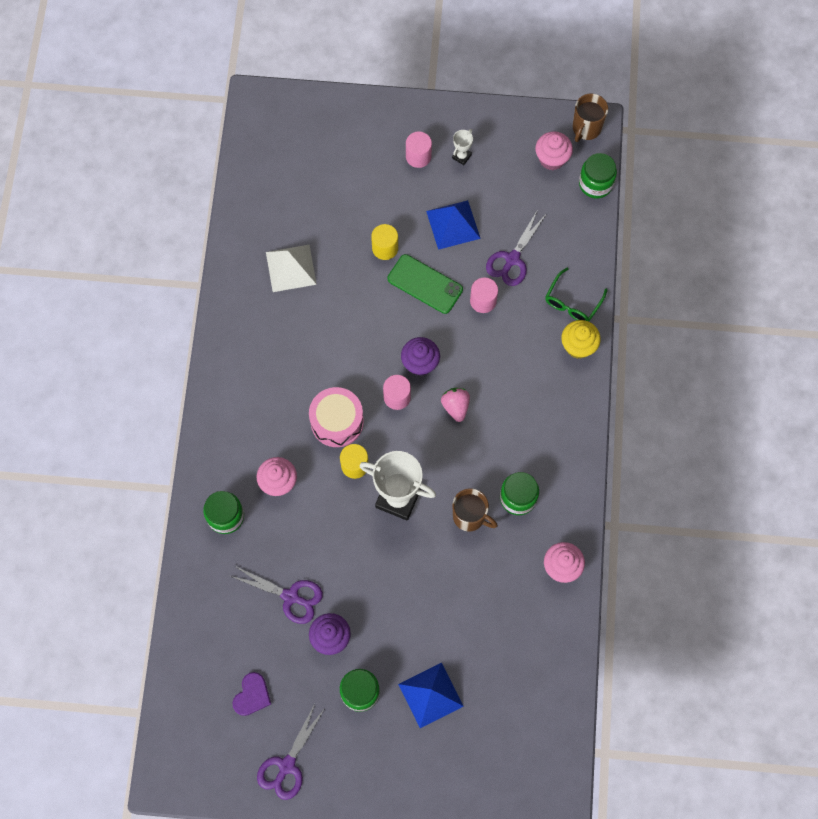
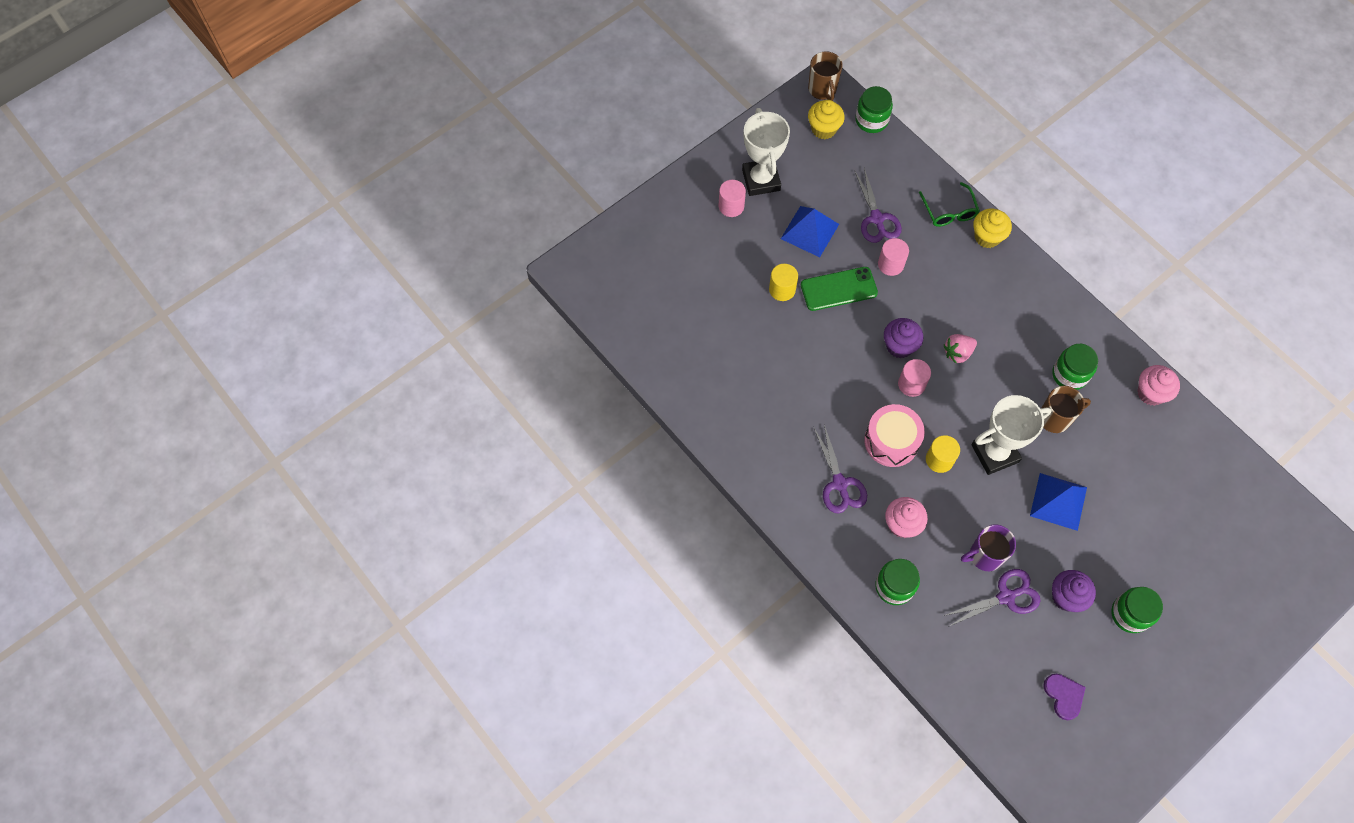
camera: 45 degrees left, 5 degrees down
(287, 765) = (1145, 720): purple scissors -> purple scissors (839, 484)
(291, 268) = (732, 364): white pyramid -> none
(308, 557) = (984, 556): none -> purple mug
(430, 695) = (1175, 566): blue pyramid -> blue pyramid (1058, 501)
(455, 407) = (957, 353): pink strawberry -> pink strawberry turned 60 degrees counterclockwise
(461, 156) = (761, 180): white trophy -> white trophy, size x2.23
(552, 159) = (823, 129): pink cupcake -> yellow cupcake

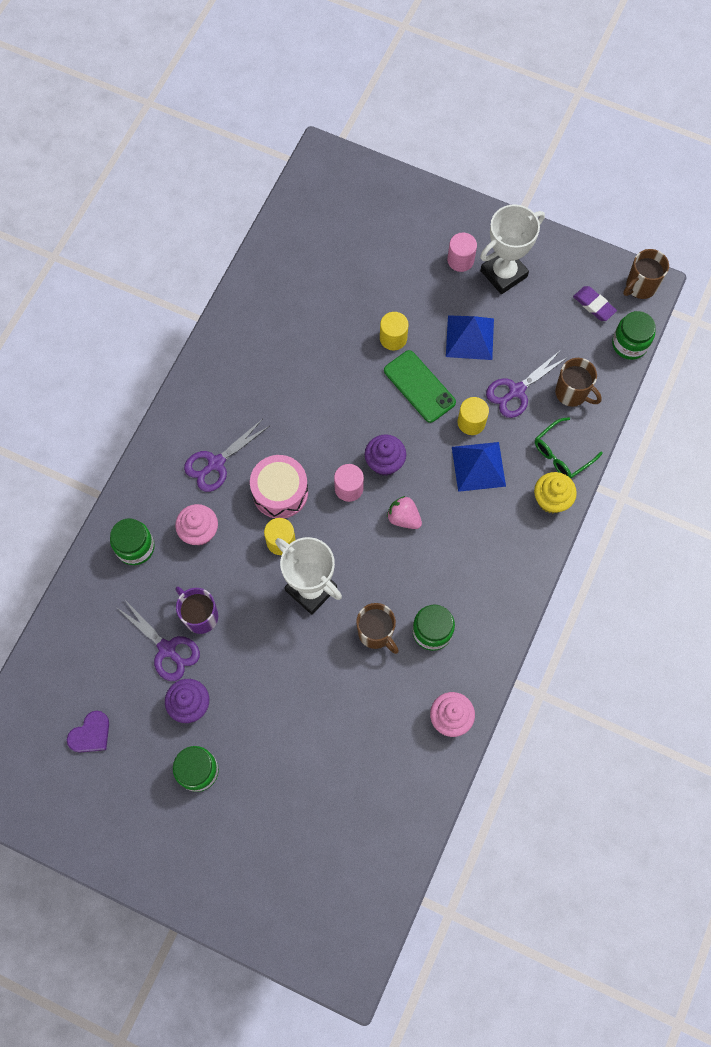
camera: 65 degrees right, 5 degrees up
(823, 129) = (594, 305): yellow cupcake -> purple eraser
(890, 264) = (471, 422): pink cylinder -> yellow cylinder
(897, 180) = (572, 393): none -> brown mug
(1058, 501) = (287, 665): blue pyramid -> blue pyramid (478, 466)

